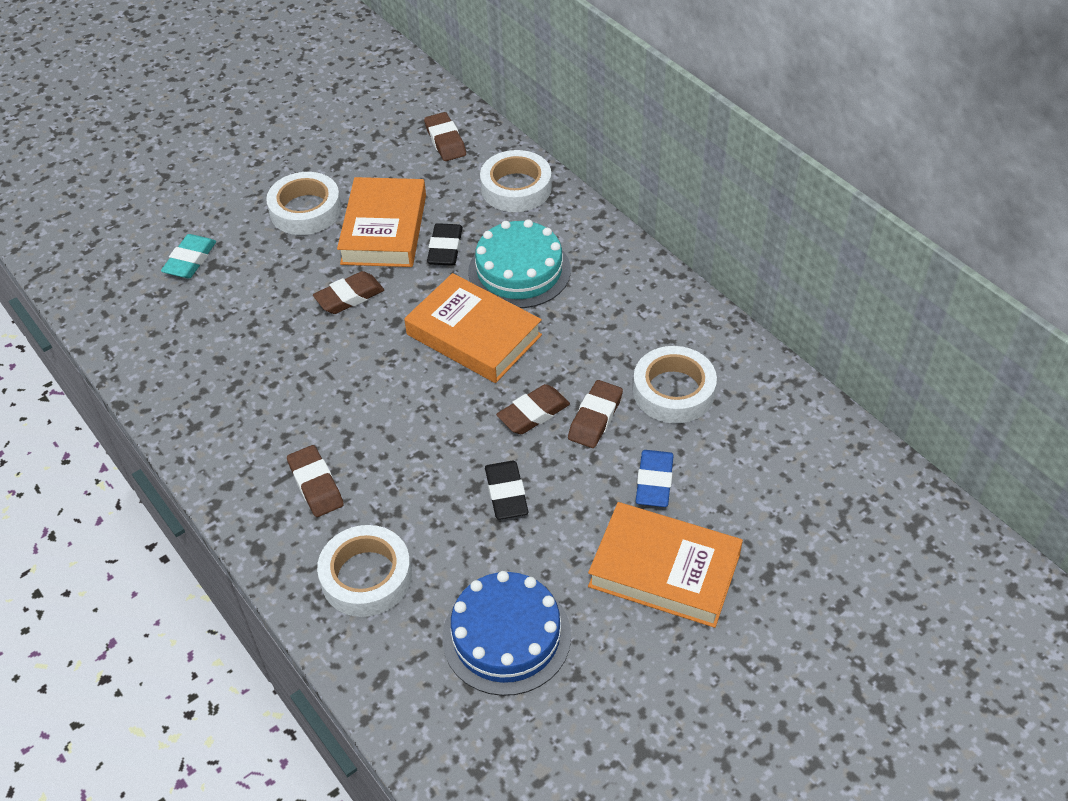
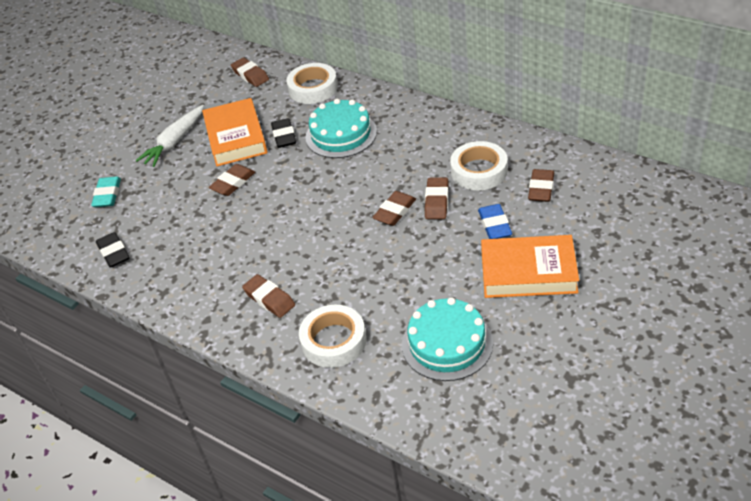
camera: 15 degrees left, 5 degrees down
(305, 210) = (174, 142): white tape -> white carrot
(474, 334) = (330, 179): orange book -> none
(506, 493) = (402, 262): black eraser -> black eraser (114, 253)
(506, 636) = (447, 343): blue cake -> turquoise cake
(744, 448) = (541, 189): none -> brown eraser

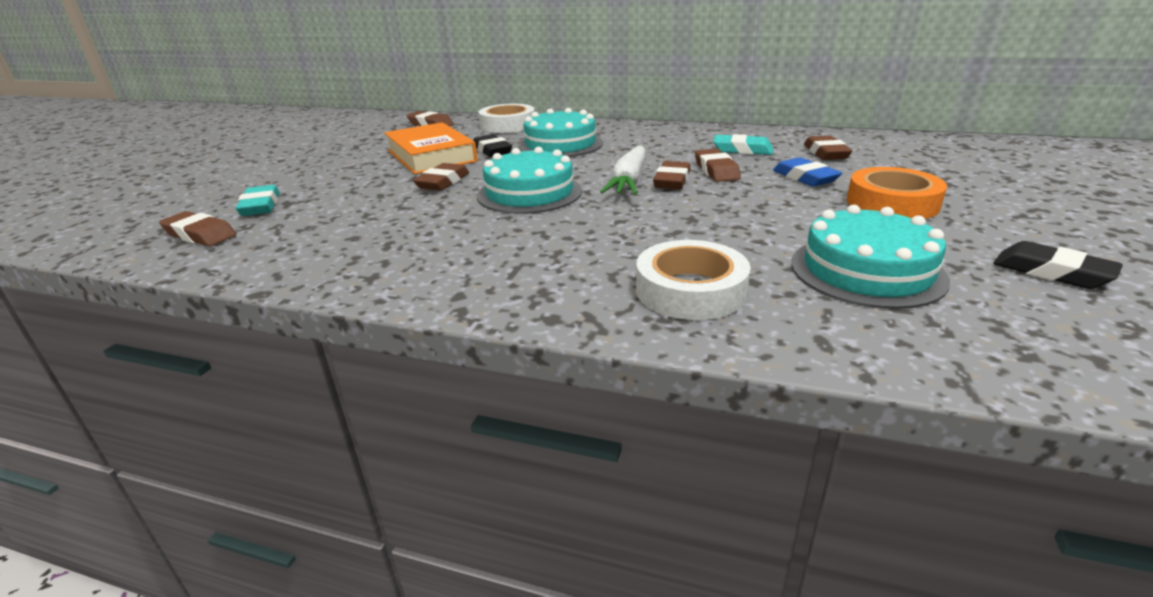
camera: 20 degrees left, 15 degrees down
(114, 253) = (276, 250): black eraser -> black eraser (1051, 272)
(174, 142) = (351, 164): white carrot -> white carrot (629, 181)
(269, 299) = (553, 263): brown eraser -> brown eraser (200, 235)
(287, 210) = (529, 193): none -> turquoise cake
(479, 171) = (742, 150): white tape -> turquoise eraser
(528, 272) = (892, 203): orange book -> orange tape

